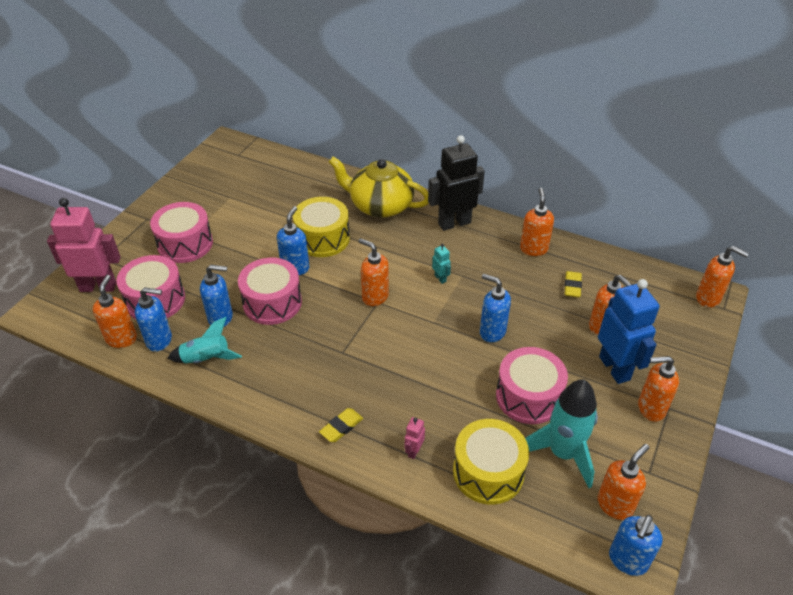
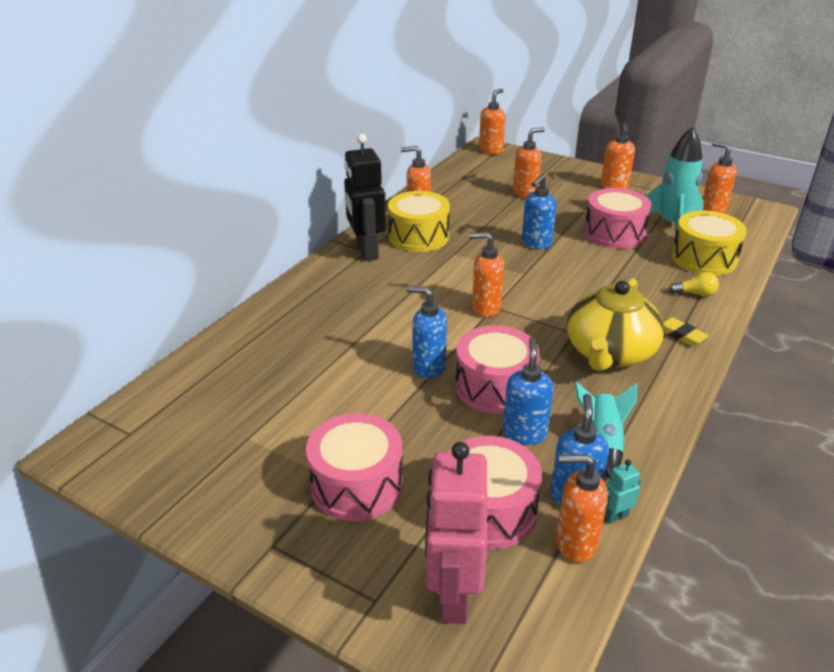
camera: 85 degrees left, 10 degrees down
(322, 238) = (373, 344): yellow drum -> yellow drum (418, 236)
(375, 297) = (485, 308): orange soap dispenser -> orange soap dispenser turned 60 degrees clockwise
(380, 205) = (318, 298): yellow teapot -> yellow teapot (609, 353)
(414, 451) = (695, 294): pink robot -> yellow light bulb
(440, 278) = (458, 265): turquoise robot -> turquoise robot (615, 516)
(572, 286) = (474, 200): yellow eraser -> none
(615, 368) = (574, 194): blue robot -> none
(627, 561) = (759, 212): blue soap dispenser -> none

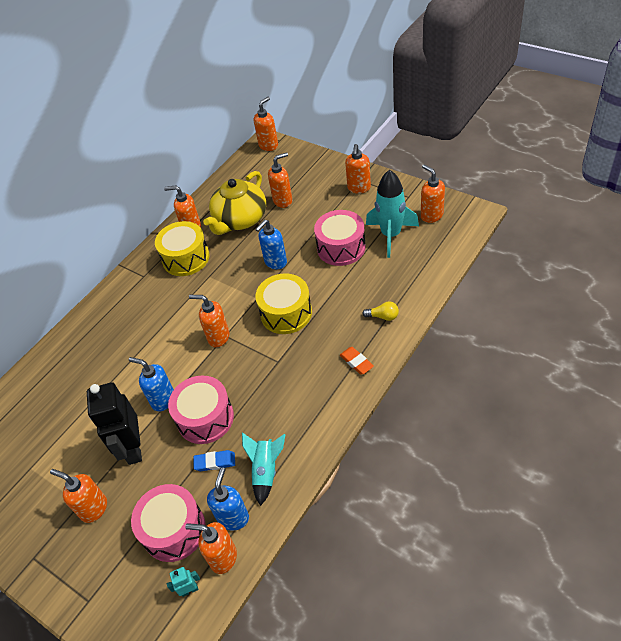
camera: 10 degrees right, 15 degrees up
(357, 484) = (94, 508): pink drum -> orange soap dispenser
(366, 251) = (142, 277): black robot -> black robot (133, 448)
(453, 595) = (136, 598): pink robot -> none
(524, 433) = (215, 462): blue soap dispenser -> blue eraser
(609, 353) = (297, 382): yellow teapot -> yellow teapot (240, 219)
(615, 516) = (256, 535): turquoise robot -> turquoise robot (189, 590)
(680, 335) = (356, 362): yellow eraser -> orange eraser
(703, 258) = (403, 275): yellow drum -> yellow drum (286, 313)

